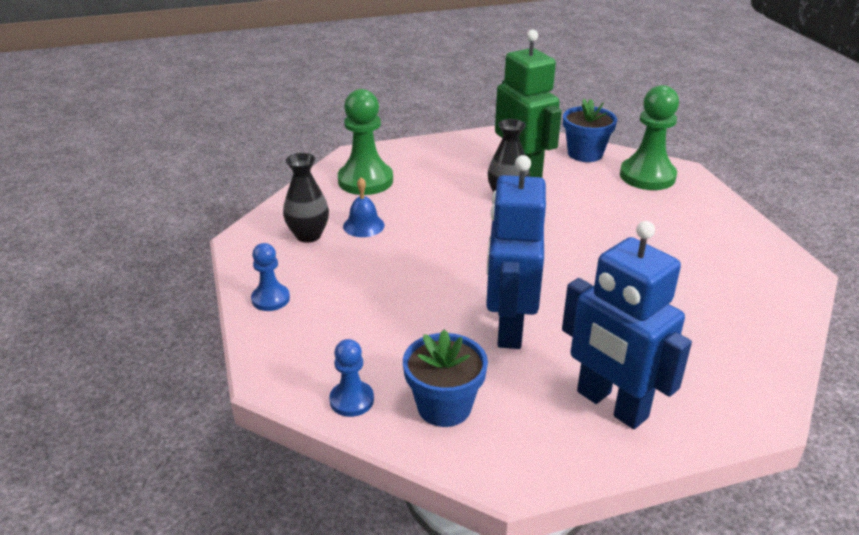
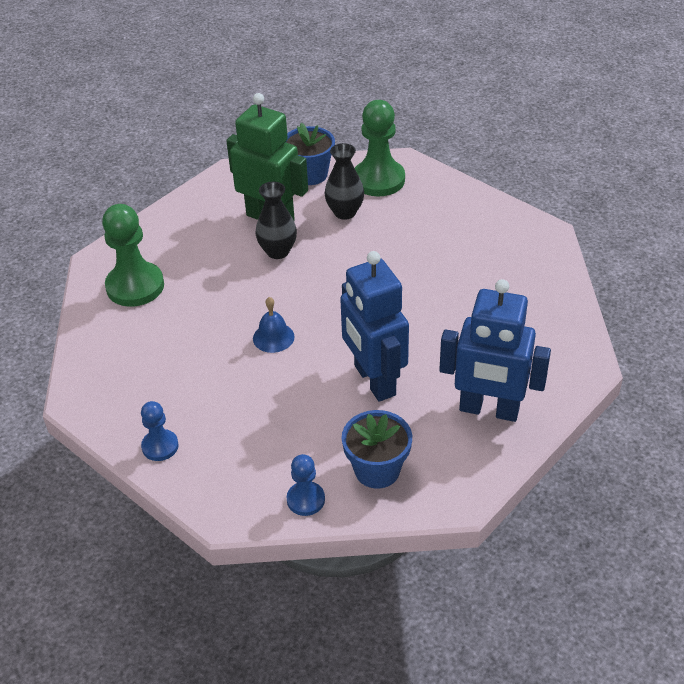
camera: 30 degrees left, 10 degrees up
(308, 235) = (135, 369): black vase -> black vase (345, 212)
(363, 225) = (176, 336): blue bell -> blue bell (273, 337)

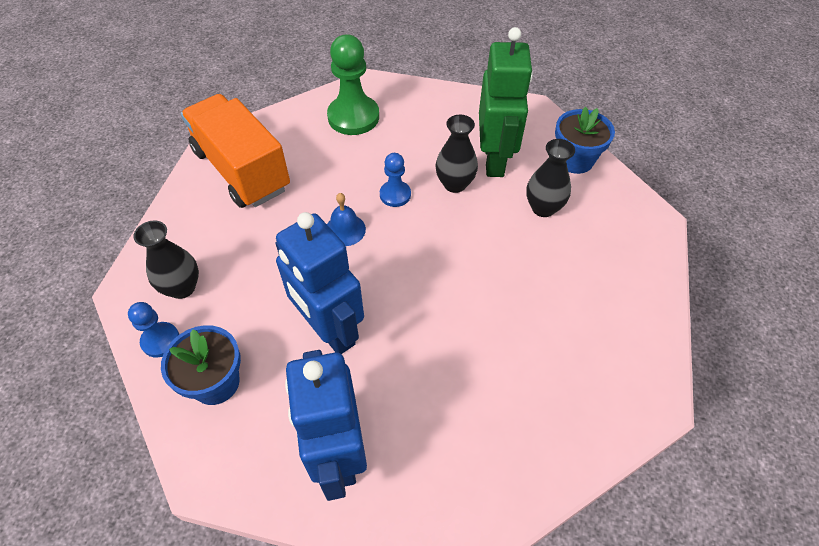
camera: 60 degrees right, 10 degrees up
(135, 388) = (242, 170): none -> orange truck
(160, 446) = (186, 213): blue pawn -> blue pawn (395, 195)
(255, 470) = (182, 288): none -> black vase
(374, 380) = (329, 330): blue robot -> blue robot turned 75 degrees counterclockwise
(378, 180) = (611, 213): green pawn -> none

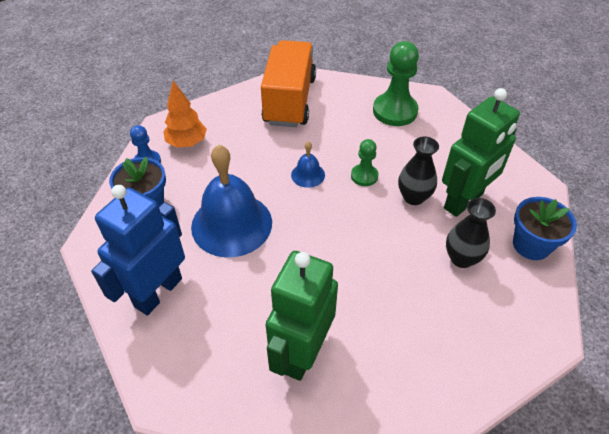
camera: 45 degrees right, 5 degrees down
(182, 288) = (187, 143): black vase -> orange tree
(329, 330) = (231, 224): blue robot -> blue bell
(395, 195) = (364, 176): blue pawn -> green pawn
(521, 386) = (302, 353): none -> green robot

